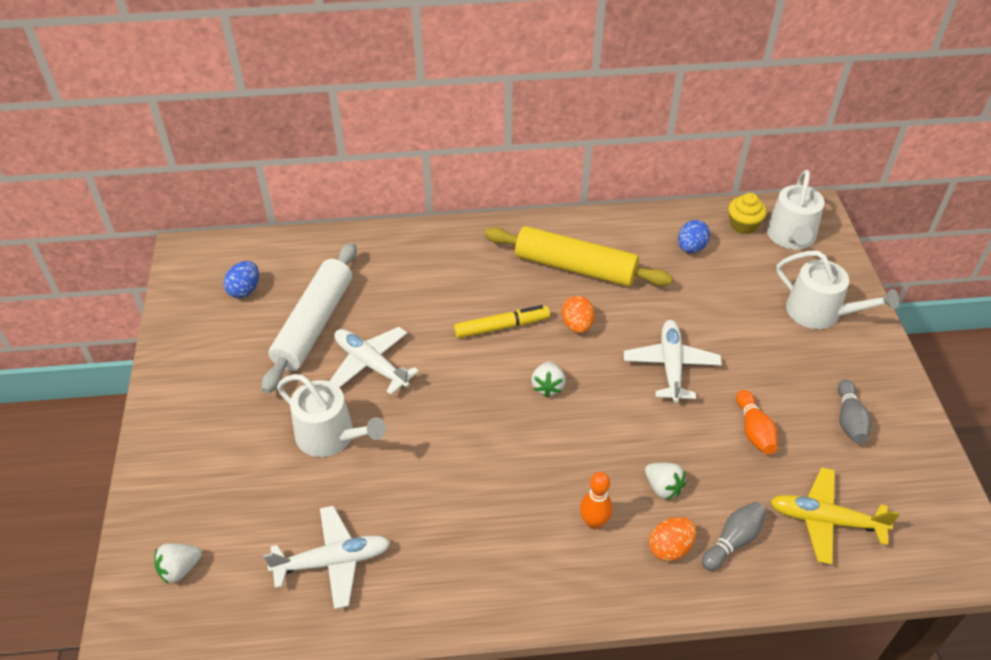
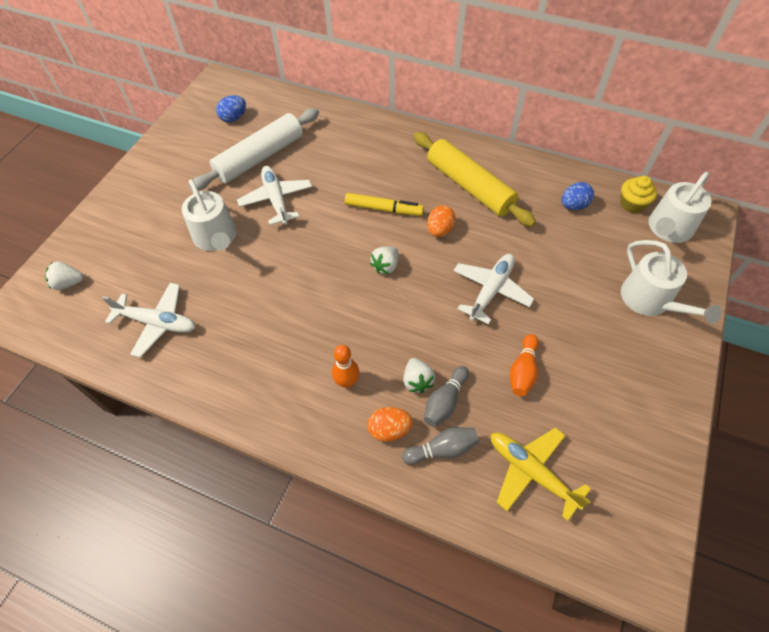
camera: 30 degrees right, 10 degrees up
(849, 420) = (612, 400): grey bowling pin -> grey bowling pin (445, 401)

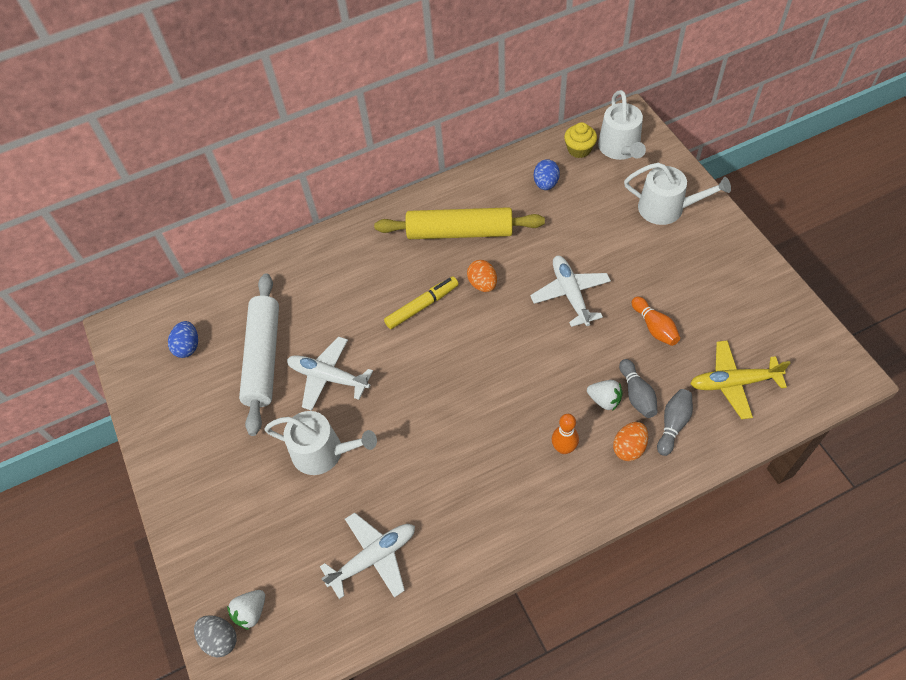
camera: 45 degrees left, 0 degrees up
(39, 281) = (220, 639): none -> grey egg
(385, 266) = (481, 346): white strawberry -> none

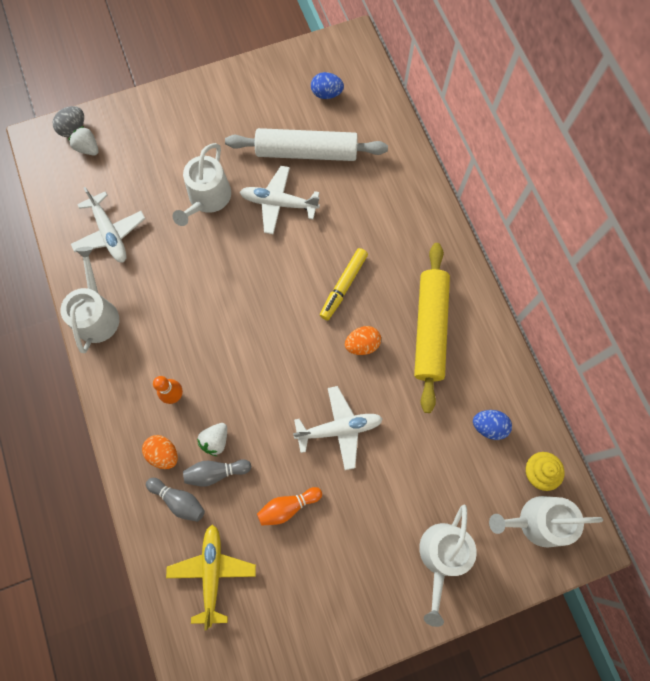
camera: 90 degrees right, 15 degrees up
(328, 377) = (279, 203): white plane -> white plane turned 105 degrees counterclockwise
(422, 306) = (343, 286): yellow marker -> yellow marker turned 60 degrees clockwise
(481, 551) = (97, 314): none -> white watering can

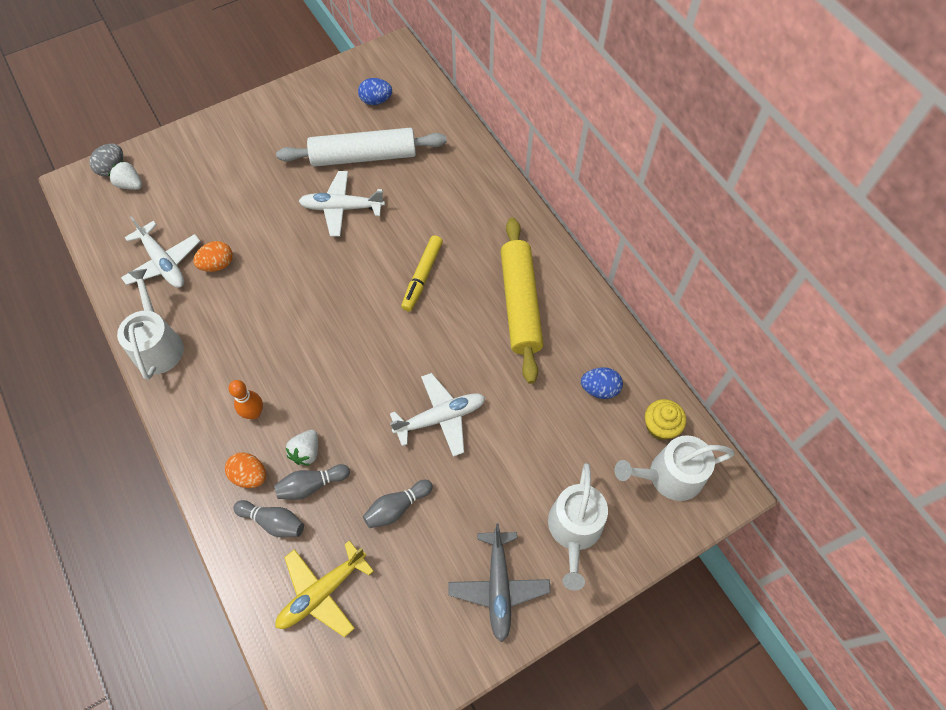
camera: 10 degrees left, 10 degrees down
(207, 199) = (265, 214): white watering can -> none
(212, 572) = (322, 592): yellow plane -> yellow plane turned 120 degrees counterclockwise
(288, 507) = (397, 507): orange bowling pin -> grey bowling pin
(362, 344) = (451, 330): orange egg -> orange egg (217, 264)
(366, 596) = (498, 587): none -> grey plane

